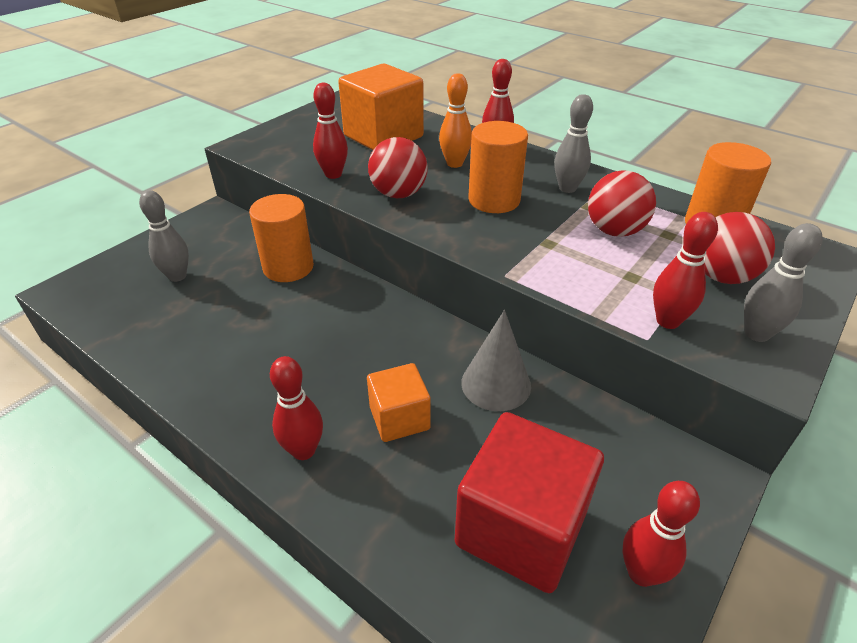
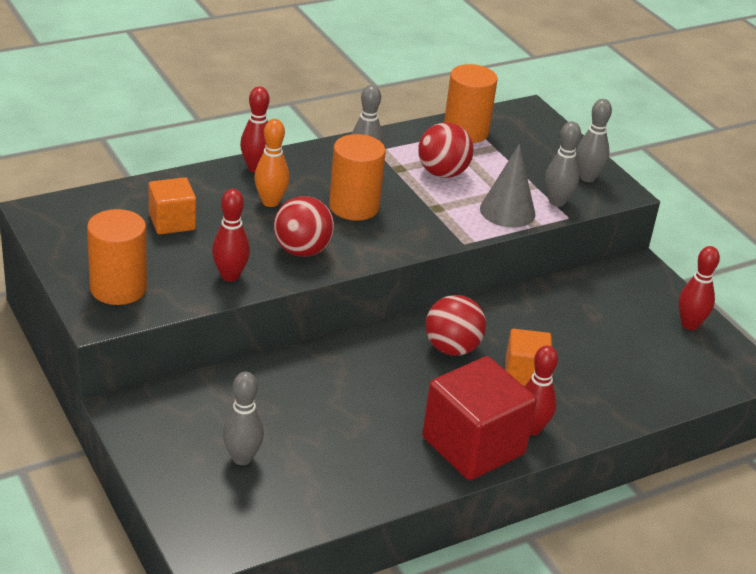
camera: 70 degrees left, 5 degrees down
(288, 267) = (284, 380): orange cylinder -> orange cylinder (118, 288)
(383, 136) = (172, 222): orange cube -> orange cube, size x0.56
(496, 384) = (516, 317): grey cone -> grey cone (507, 211)
(521, 528) = (642, 355): red cube -> red cube (473, 446)
(667, 321) = (557, 202): red bowling pin -> grey bowling pin
(721, 276) = (525, 159): red ball -> red ball (452, 348)

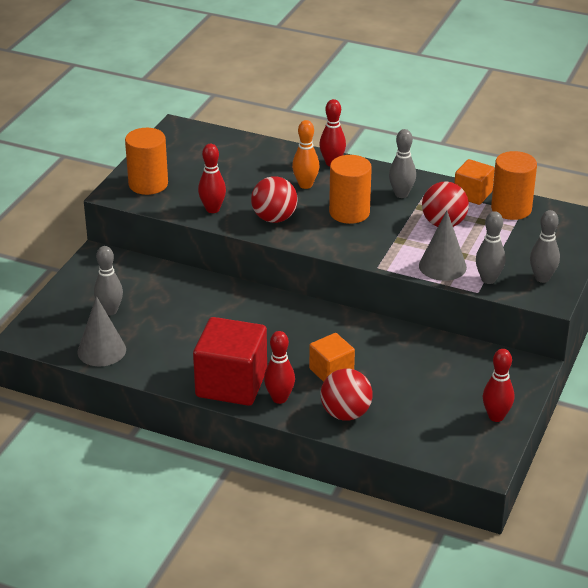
camera: 55 degrees right, 0 degrees up
(172, 222) = (233, 167): orange cube -> orange cube (472, 194)
(307, 504) = (101, 350): none -> grey cone
(452, 348) = (314, 332): red ball -> red ball (345, 414)

